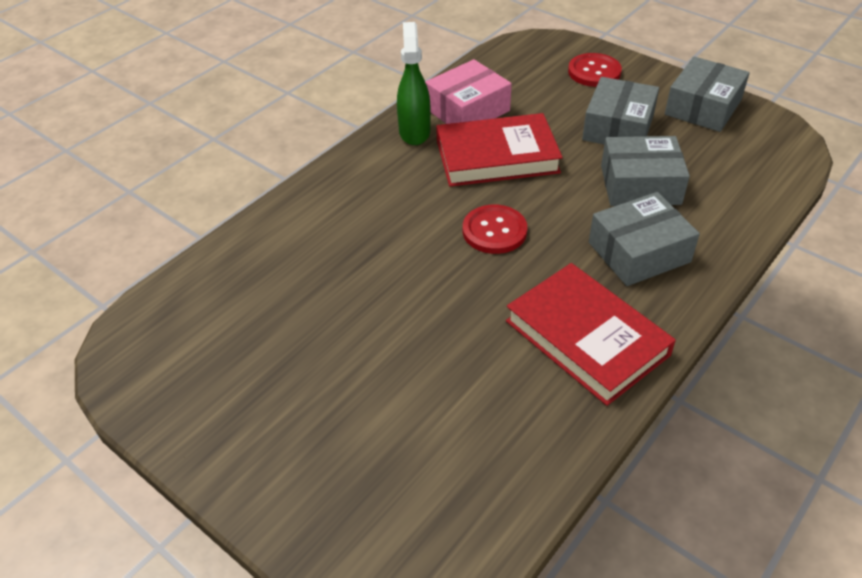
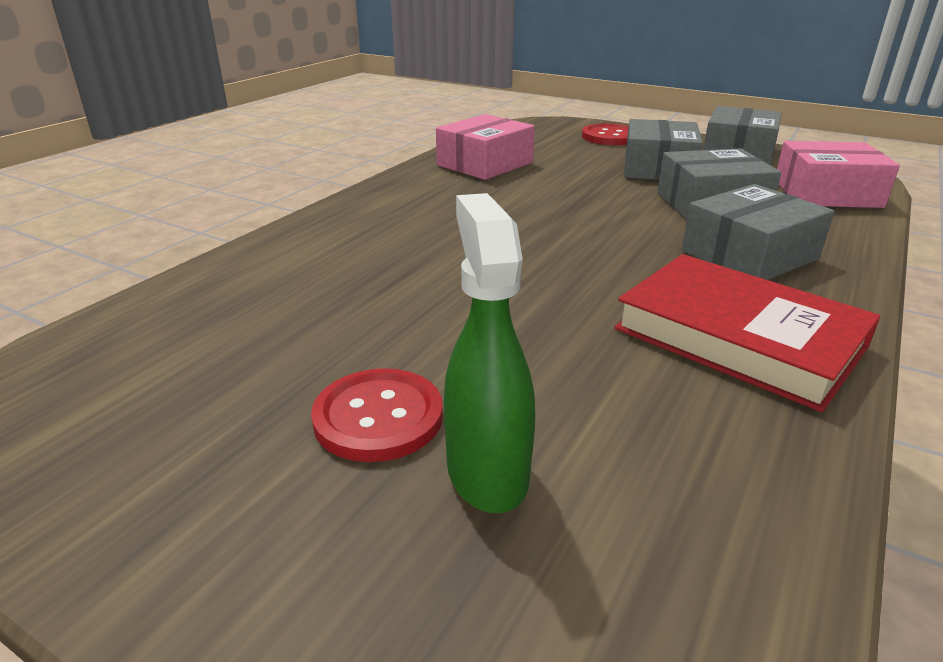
camera: 10 degrees left, 15 degrees down
(414, 132) = (428, 180): green spray bottle -> green spray bottle (487, 472)
(494, 231) = (557, 248): red button -> red button (378, 417)
(497, 156) = (533, 192): red book -> none
(748, 177) = (826, 193): none -> pink box

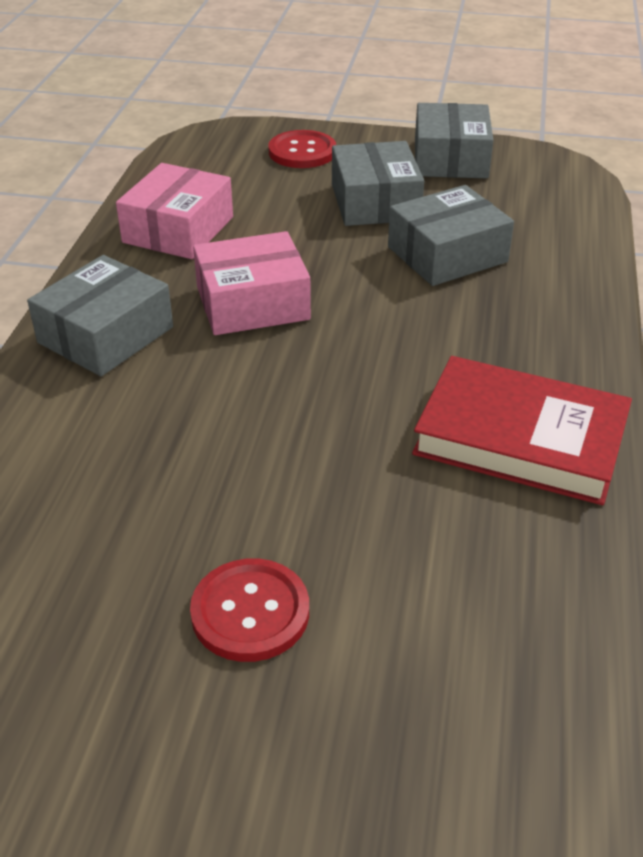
camera: 20 degrees left, 10 degrees up
(487, 472) = (368, 639): green spray bottle -> none
(749, 255) = (502, 325): grey box -> grey box (106, 335)
(826, 193) = (553, 215): pink box -> pink box (252, 303)

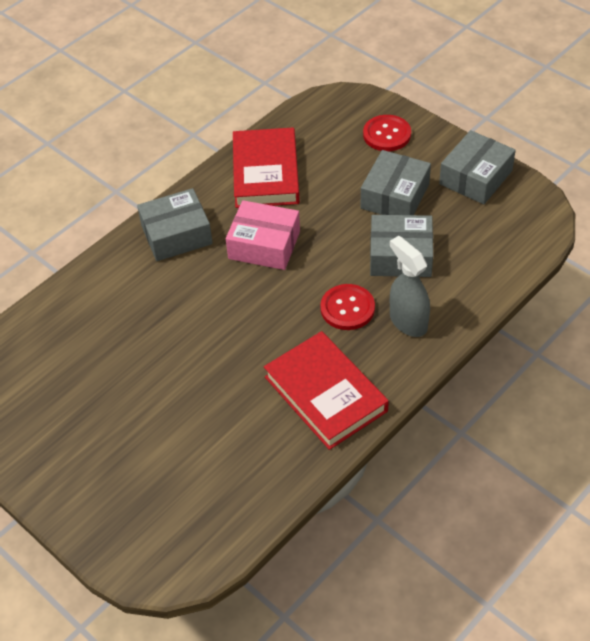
camera: 35 degrees right, 10 degrees up
(178, 230) = (265, 173): pink box -> red book
(250, 612) = (130, 420): red button -> red button (347, 308)
(533, 315) = (408, 321): none -> grey spray bottle

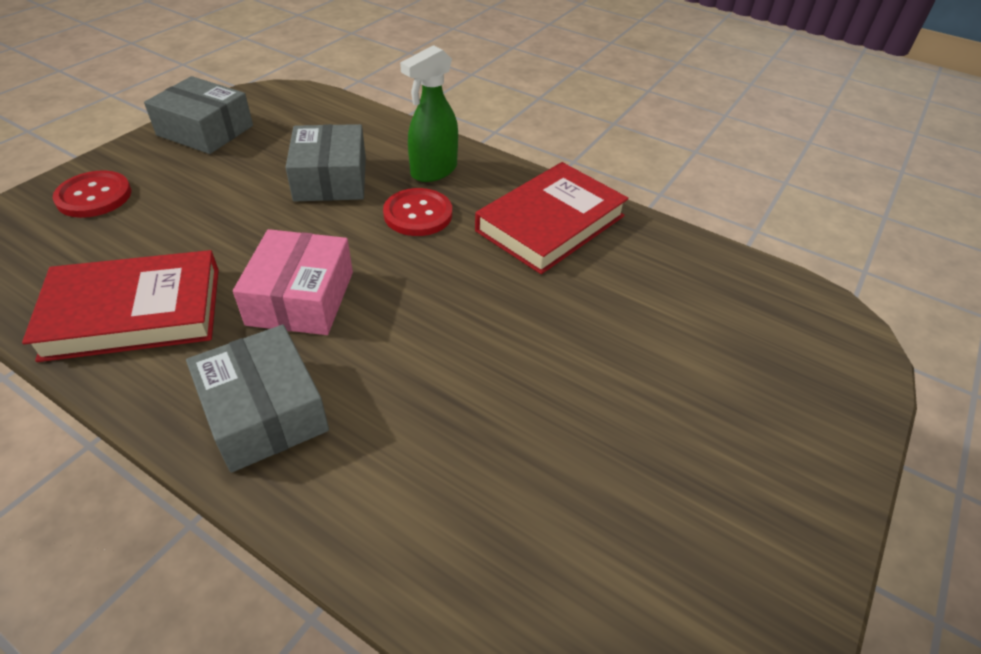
camera: 105 degrees left, 5 degrees down
(395, 196) = (223, 186): grey box -> none
(408, 321) = (433, 171): grey spray bottle -> green spray bottle

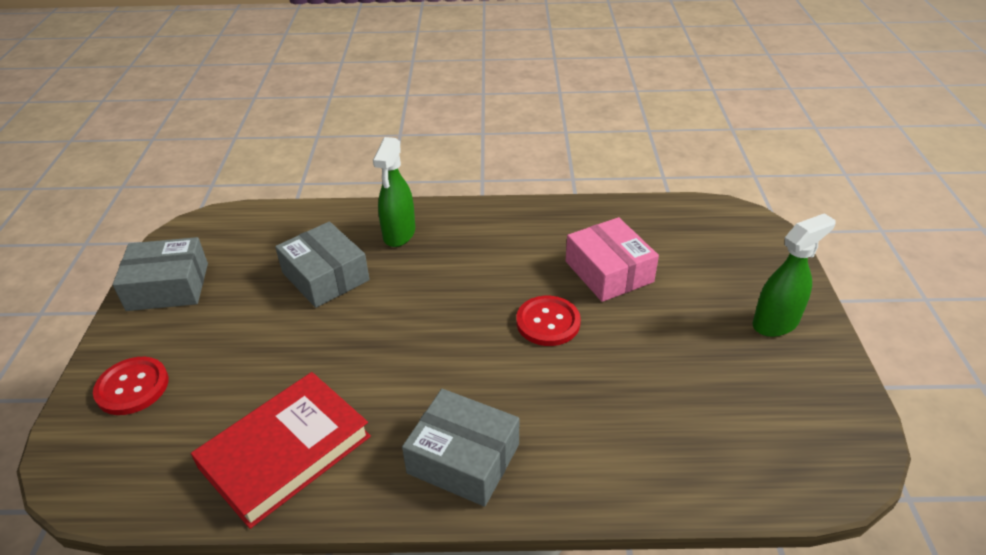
camera: 30 degrees left, 5 degrees down
(301, 298) = (403, 373): pink box -> pink box (609, 271)
(418, 214) = (422, 272): red button -> red button (548, 322)
(550, 223) = (520, 235): red book -> none
(768, 472) = (776, 323): none -> green spray bottle

